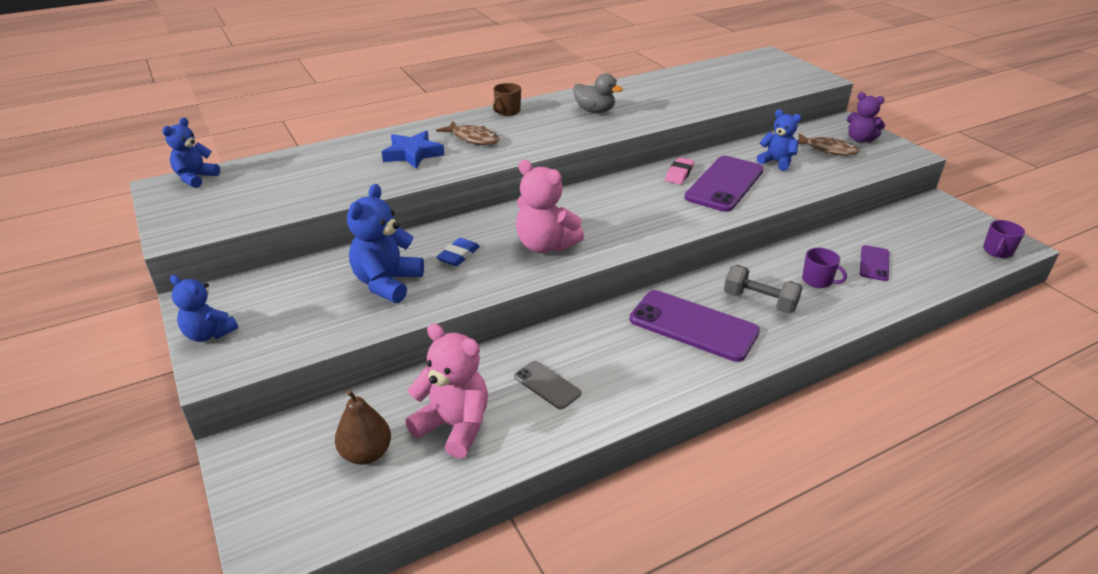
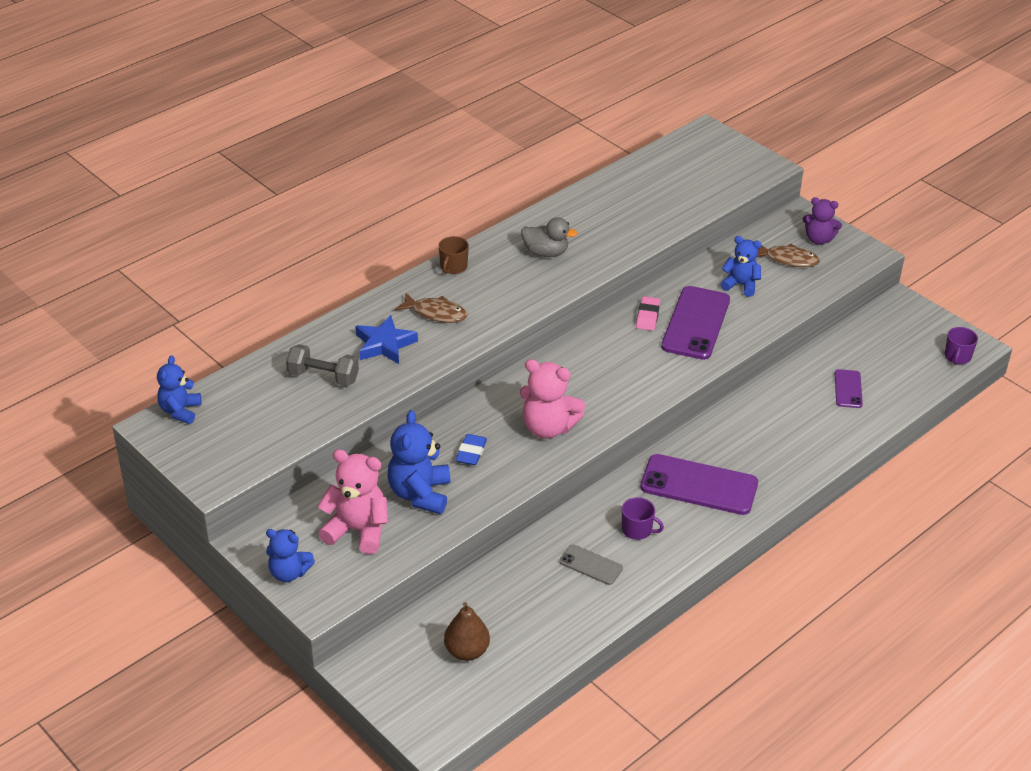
camera: 15 degrees left, 5 degrees up
(454, 426) = (528, 615): pink teddy bear -> pink teddy bear (357, 530)
(759, 302) = (751, 450): grey dumbbell -> grey dumbbell (323, 377)
(817, 280) = (799, 417): purple mug -> purple mug (637, 530)

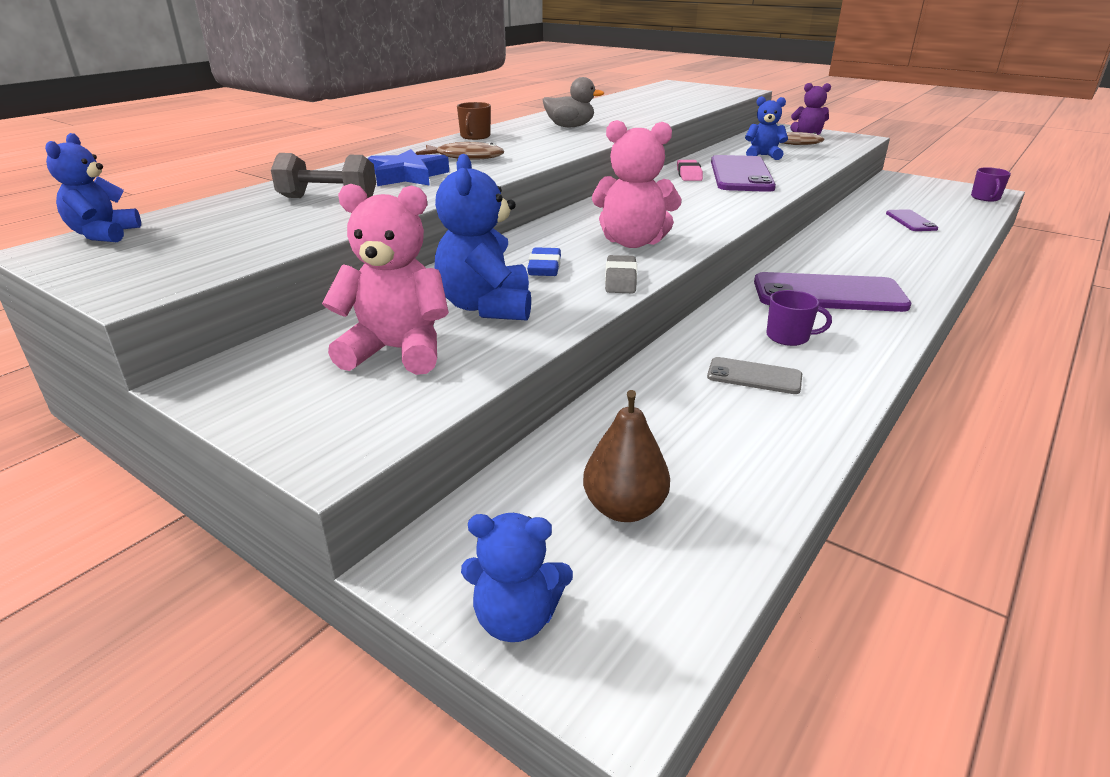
camera: 10 degrees left, 10 degrees down
(289, 573) = (275, 414): blue teddy bear -> blue teddy bear (516, 619)
(519, 476) = (620, 280): none -> grey eraser

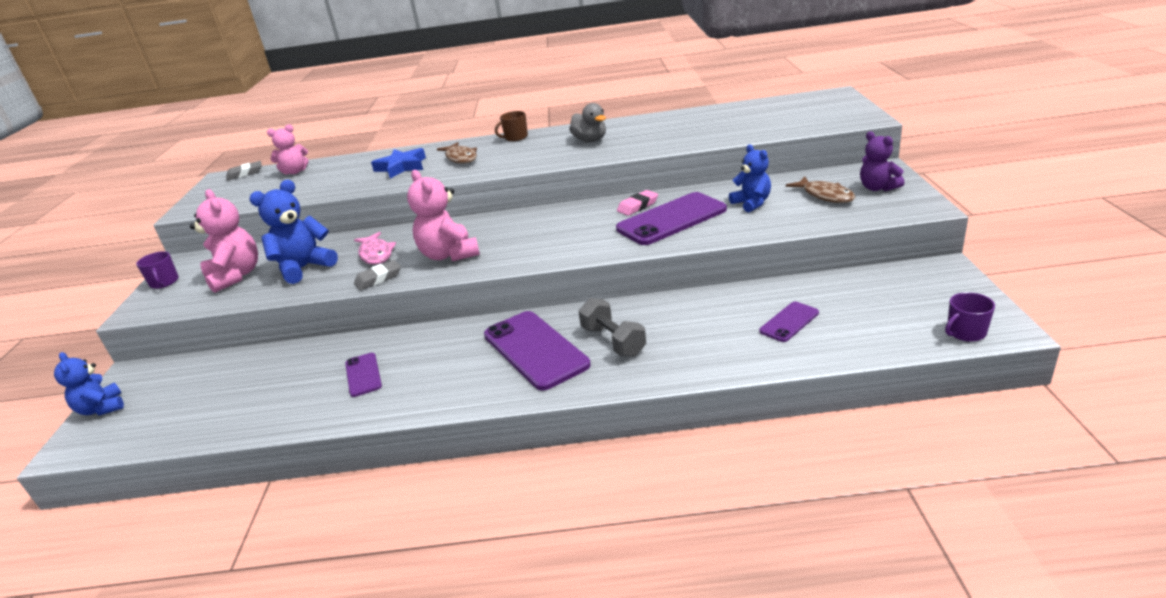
camera: 55 degrees right, 0 degrees up
(104, 235) = (245, 174): blue teddy bear -> grey eraser
(222, 212) = (295, 172): none -> pink teddy bear
(328, 199) = (338, 175): grey dumbbell -> grey dumbbell (613, 341)
(544, 267) = (376, 254): blue eraser -> pink fish
(624, 509) = (192, 397): brown pear -> none
(754, 376) = (363, 375): grey phone -> purple phone
(789, 337) = (436, 364): purple mug -> purple mug (164, 282)

